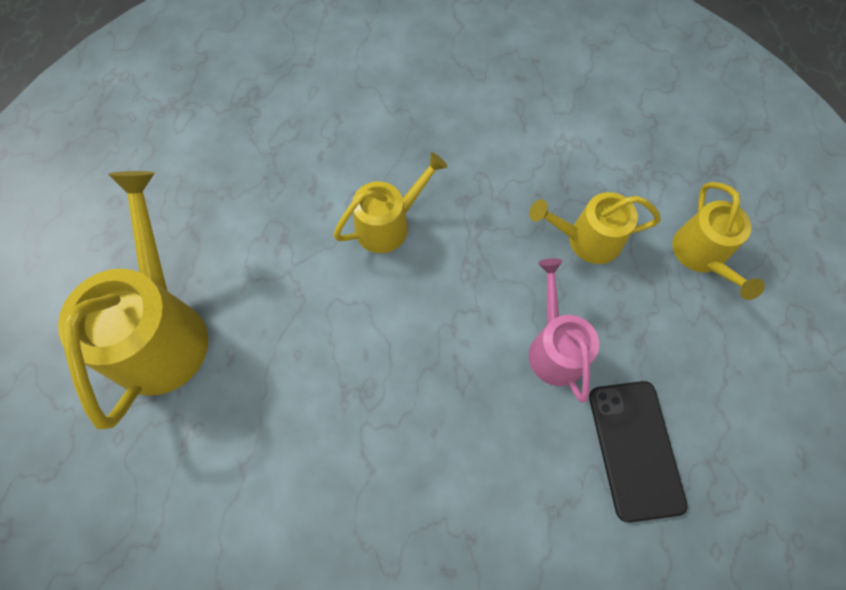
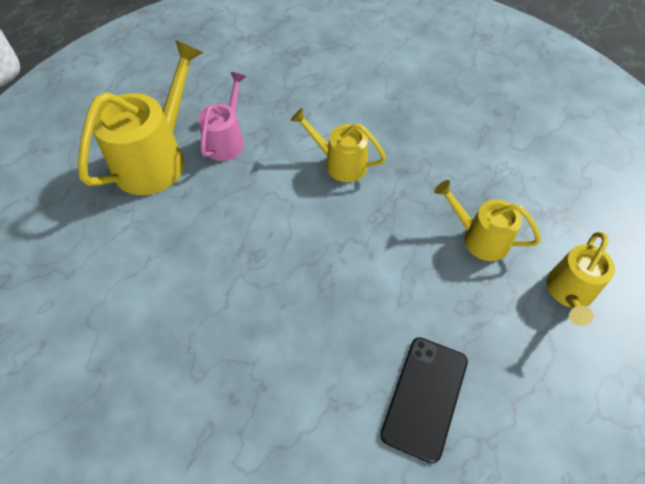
camera: 30 degrees right, 10 degrees down
(389, 224) = (340, 163): yellow watering can -> yellow watering can turned 150 degrees counterclockwise
(554, 347) = (407, 296): pink watering can -> pink watering can (226, 140)

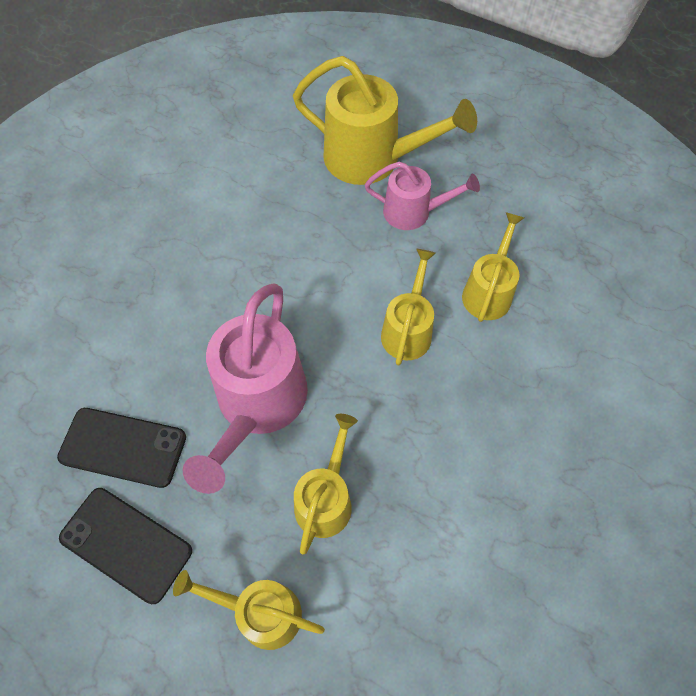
camera: 80 degrees right, 5 degrees up
(316, 109) = (488, 291): none -> yellow watering can
(394, 277) = (257, 405): none -> pink watering can
(518, 396) = (126, 544): none -> black phone

